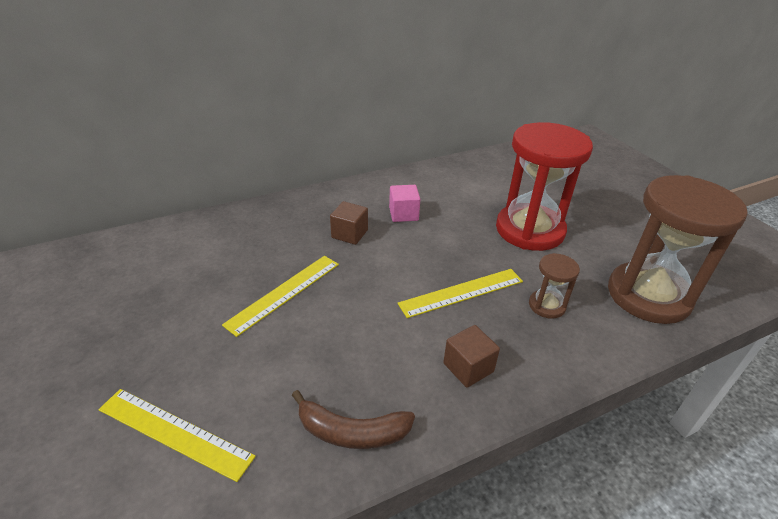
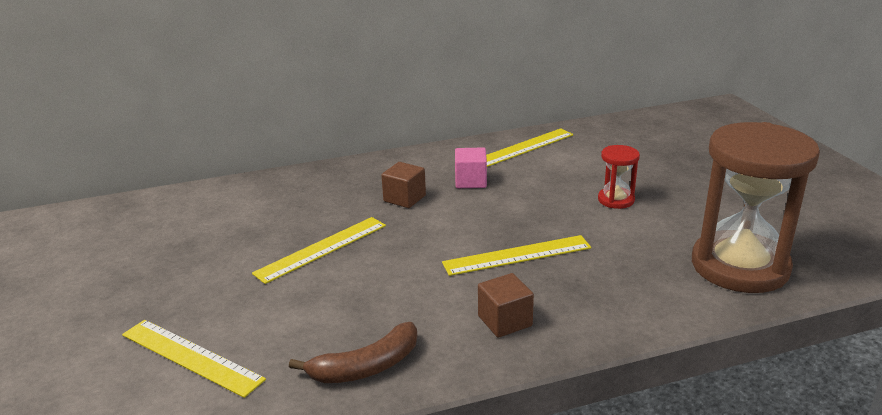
camera: 10 degrees right, 10 degrees down
(352, 432) = (366, 367): brown banana -> brown banana turned 45 degrees counterclockwise
(441, 178) = (524, 148): none -> yellow ruler
(529, 230) = (616, 200): red hourglass -> red hourglass, size x0.45
(547, 305) = (612, 271): brown hourglass -> none

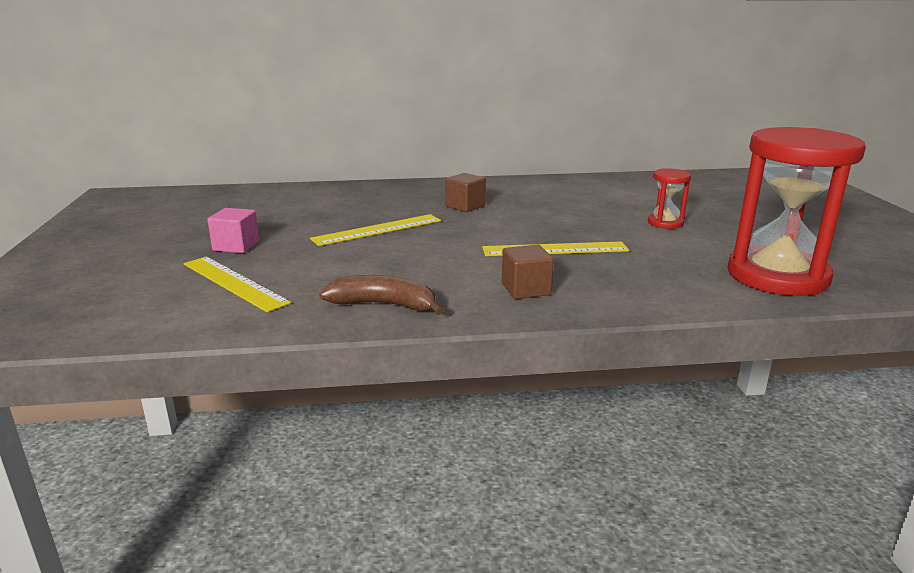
camera: 10 degrees right, 5 degrees down
(366, 367) = (384, 305): brown banana -> brown banana turned 150 degrees counterclockwise
(470, 181) = (530, 201): pink cube -> pink cube (236, 246)
(524, 148) = (589, 184): yellow ruler -> none
(739, 266) = (777, 276): brown hourglass -> red hourglass

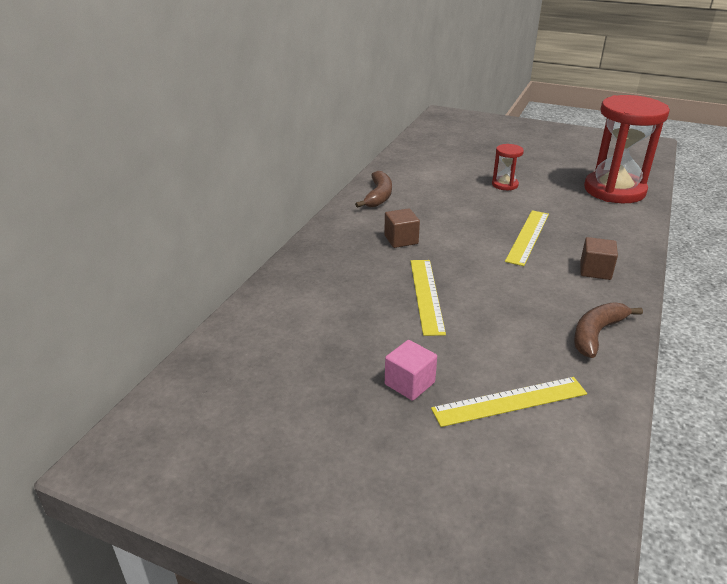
camera: 60 degrees left, 10 degrees up
(536, 186) = (378, 196): none -> brown banana

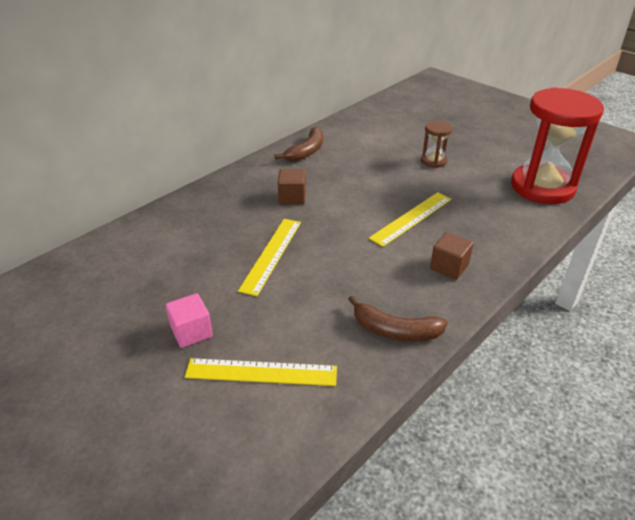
camera: 20 degrees right, 5 degrees up
(505, 185) = (433, 161): red hourglass -> brown hourglass
(596, 334) = (395, 330): brown banana -> brown banana turned 135 degrees counterclockwise

